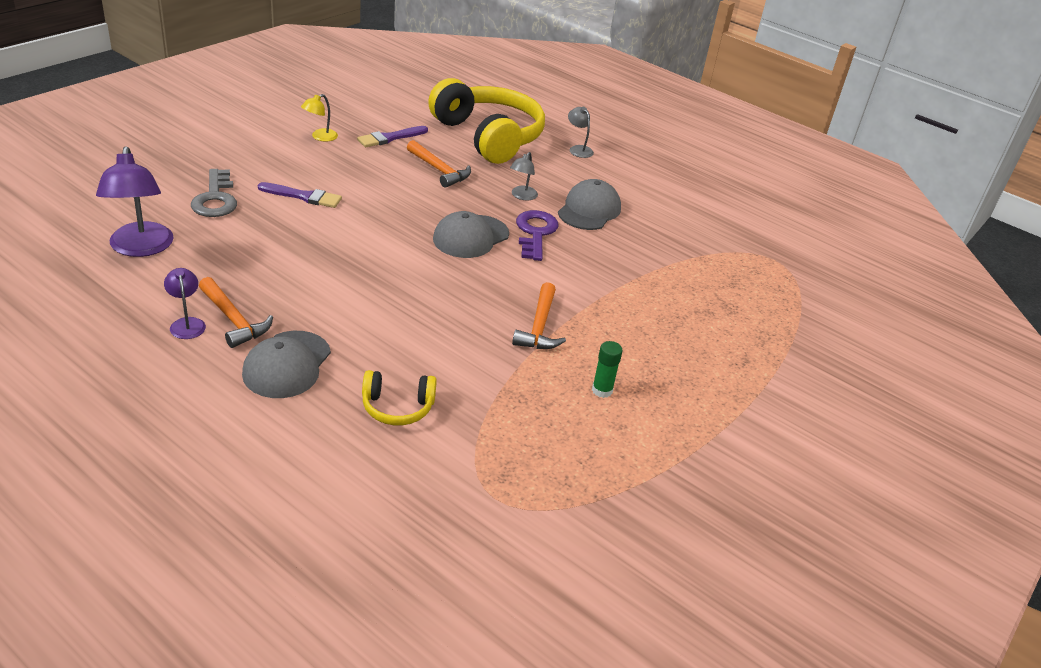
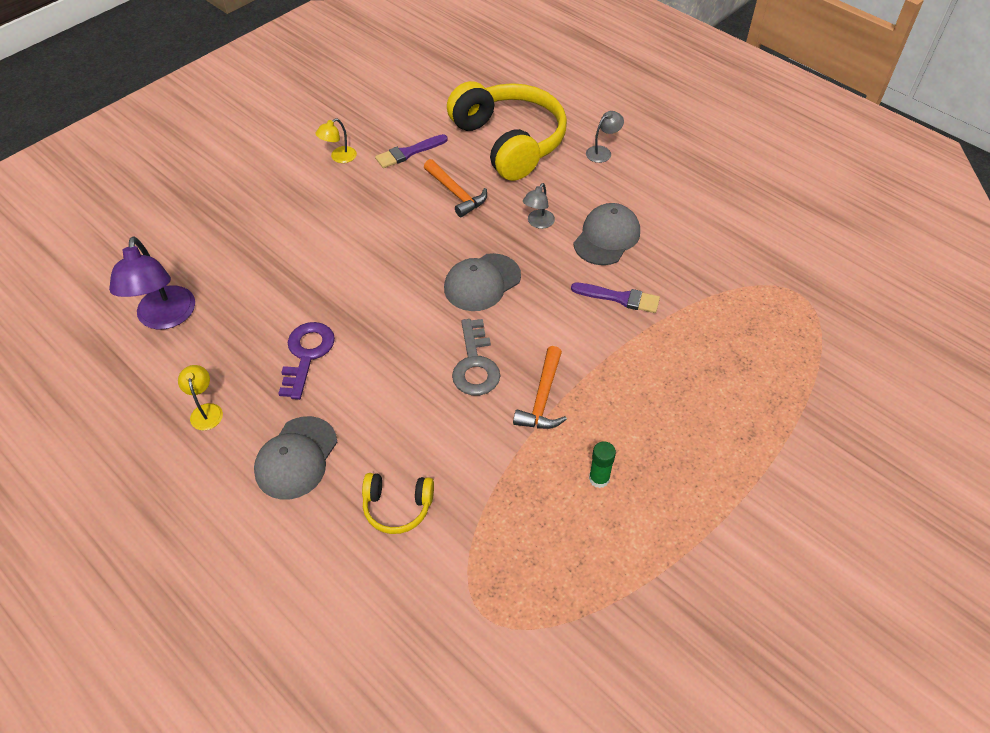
camera: 10 degrees right, 15 degrees up
(187, 323) = (206, 411): purple lamp -> yellow lamp
(215, 199) = (236, 249): grey key -> grey key (475, 364)
(234, 320) = (249, 404): orange hammer -> none
(303, 196) = (320, 240): purple brush -> purple brush (619, 298)
(535, 233) = (548, 272): purple key -> purple key (307, 354)
(578, 149) = (602, 152): grey lamp -> grey lamp turned 75 degrees clockwise

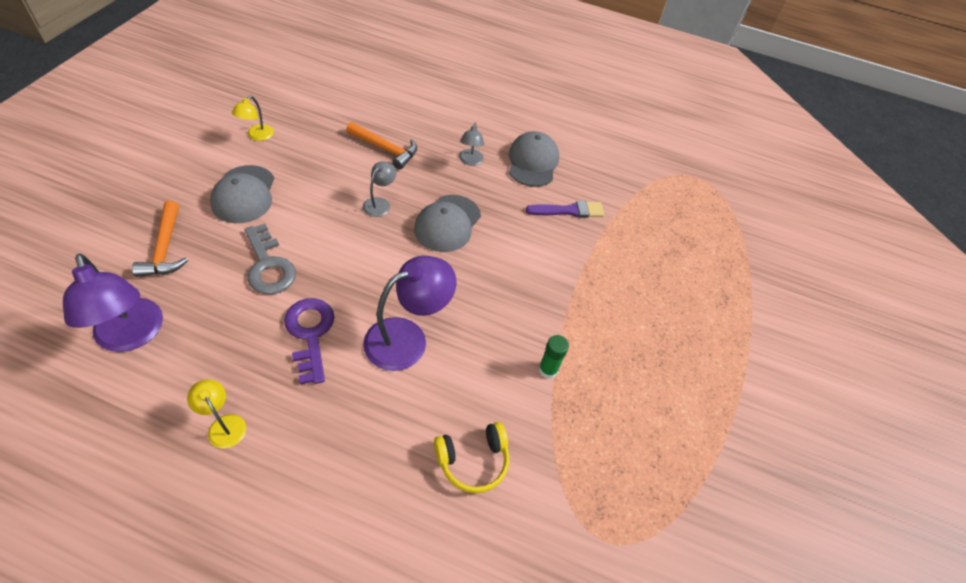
camera: 30 degrees left, 0 degrees up
(296, 458) = (347, 444): grey cap -> grey cap (244, 194)
(390, 382) = (407, 338): none -> purple lamp
(408, 153) = (324, 120): purple brush -> none
(475, 364) = (478, 300): grey key -> grey key (269, 266)
(509, 142) = (411, 97): yellow headphones -> none
(542, 398) = (551, 314): orange hammer -> orange hammer (165, 248)
(599, 478) = (634, 373): green glue stick -> green glue stick (548, 370)
(602, 152) = (493, 93): grey lamp -> grey lamp (380, 203)

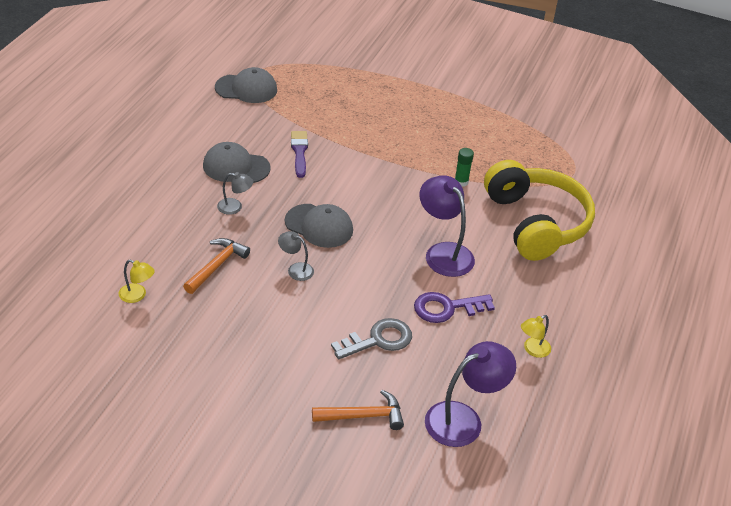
camera: 85 degrees left, 10 degrees down
(244, 194) = (287, 367): grey cap -> grey cap (246, 89)
(257, 136) = (194, 367): yellow lamp -> yellow lamp (137, 295)
(473, 461) = (536, 223): yellow headphones -> yellow headphones, size x2.23

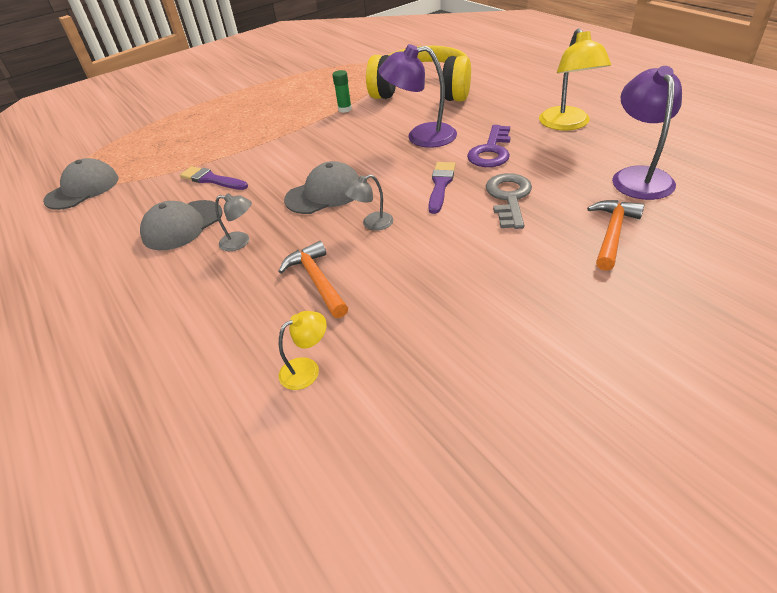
camera: 50 degrees left, 0 degrees up
(235, 207) = (240, 242): grey lamp -> grey lamp turned 60 degrees clockwise
(372, 291) = (440, 185): none -> purple brush
(532, 350) = (567, 124): yellow lamp -> yellow lamp, size x1.94

